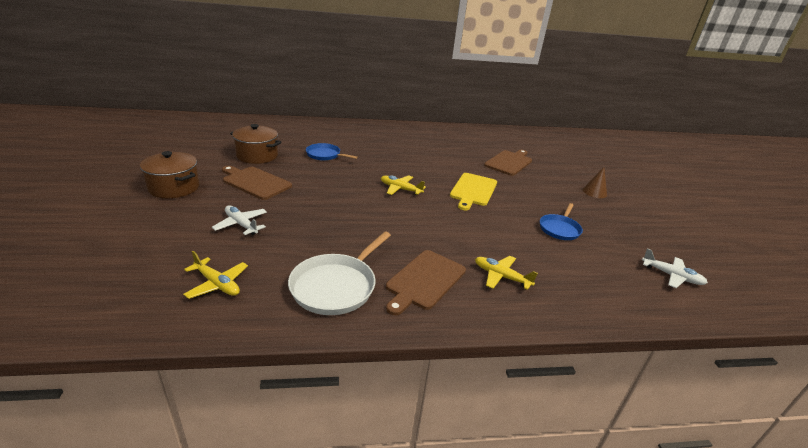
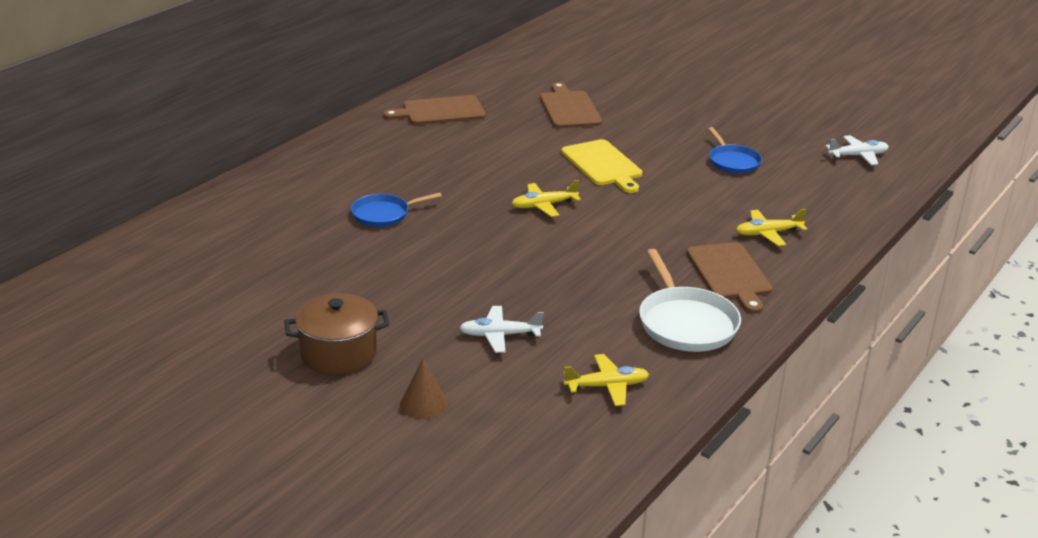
camera: 45 degrees left, 0 degrees up
(255, 182) = (400, 291): brown cutting board -> brown cutting board (440, 111)
(257, 156) = (317, 263): brown pot -> none
(594, 192) = (694, 102): brown cone -> brown cone (423, 404)

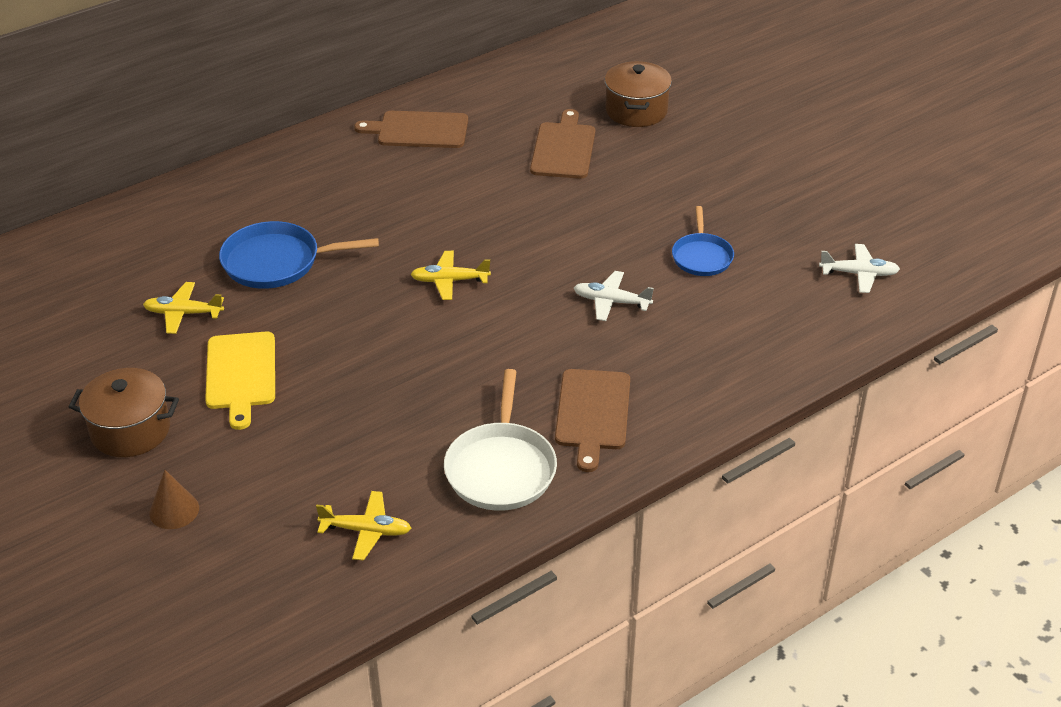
camera: 20 degrees right, 10 degrees up
(383, 214) = (276, 262): blue pan -> blue pan, size x1.56
(499, 335) = (298, 442): white plane -> white plane (611, 302)
(603, 165) = (550, 236): yellow cutting board -> yellow cutting board (241, 374)
(608, 78) = (636, 111): none -> brown pot
(768, 233) = (673, 366): yellow plane -> yellow plane (183, 313)

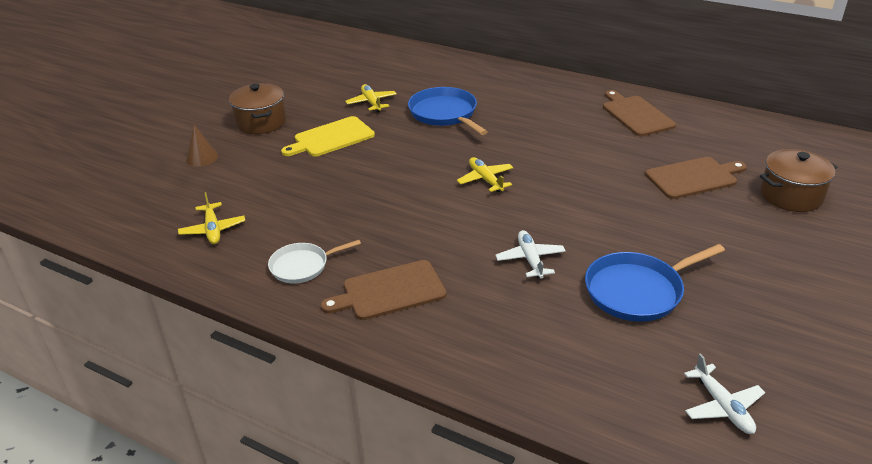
camera: 65 degrees right, 5 degrees down
(501, 468) = (302, 266): white pan -> white pan, size x0.64
(702, 257) = (637, 291): blue pan -> blue pan, size x1.56

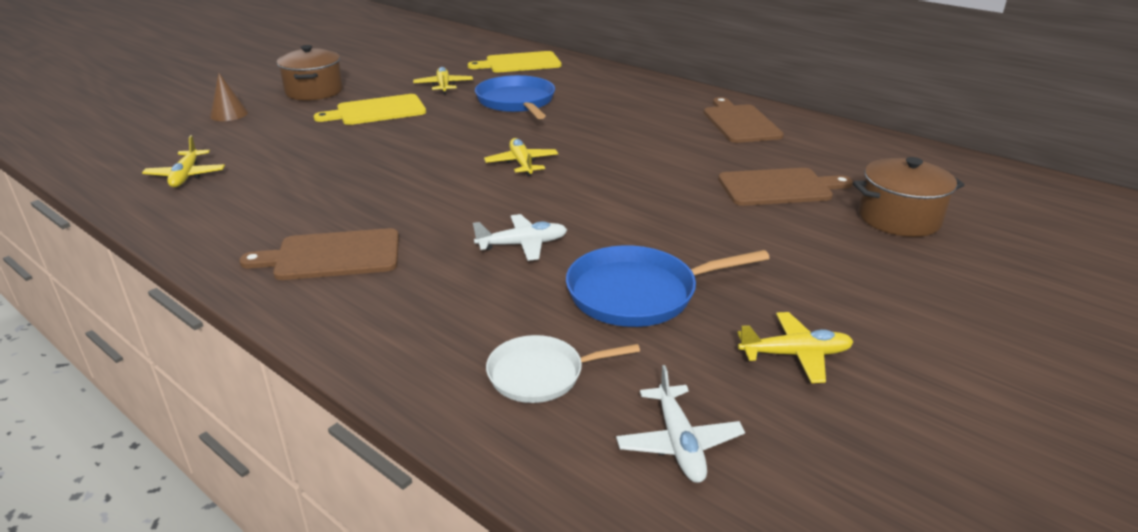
camera: 10 degrees right, 5 degrees down
(302, 266) = (253, 219): white pan -> white pan (540, 374)
(422, 68) = (520, 63): none -> yellow cutting board
(530, 259) = (523, 244): white plane -> white plane turned 75 degrees clockwise
(767, 325) = (795, 355): none -> yellow plane

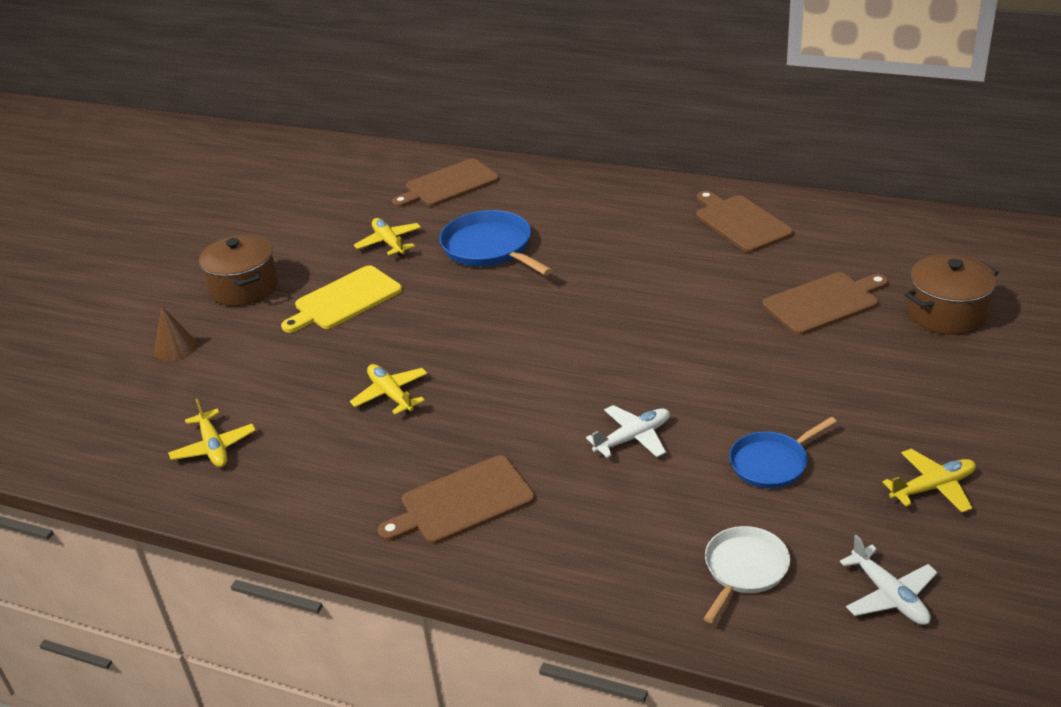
camera: 15 degrees left, 5 degrees up
(520, 63) = (448, 185): yellow cutting board -> brown cutting board
(522, 163) = (559, 336): yellow plane -> yellow plane (391, 394)
(540, 374) = (744, 569): white pan -> white pan turned 150 degrees clockwise
(638, 294) = (771, 463): blue pan -> blue pan, size x0.64

